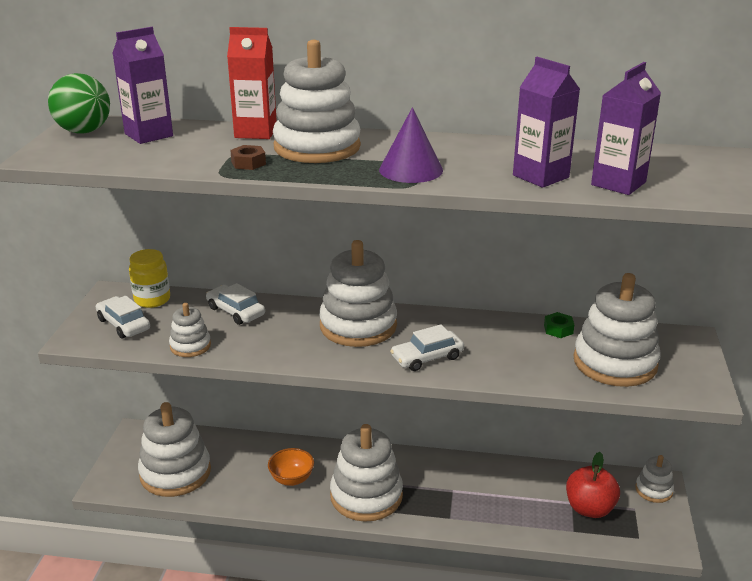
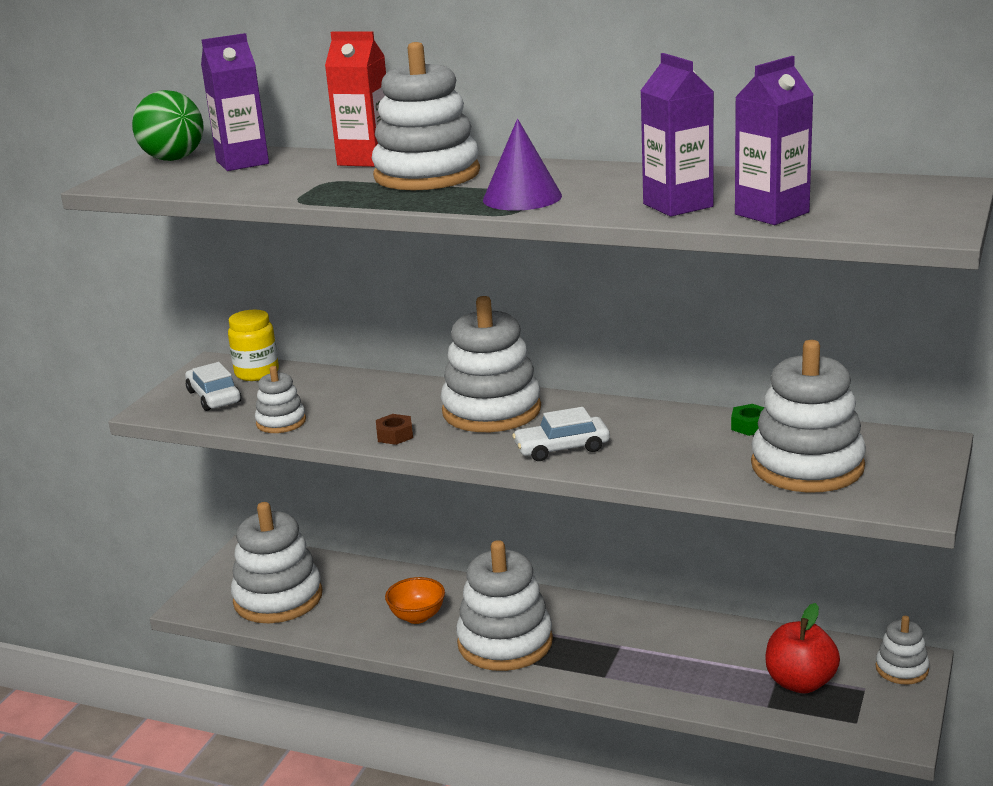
camera: 15 degrees right, 5 degrees down
(236, 311) = (349, 389): white car -> none
(248, 163) = (336, 190): brown nut -> brown nut (395, 435)

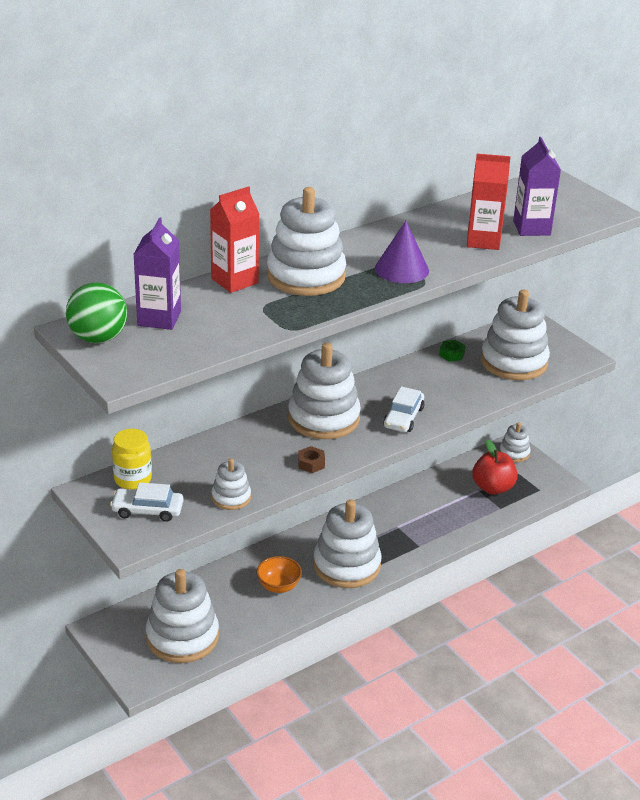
camera: 60 degrees left, 10 degrees up
(678, 205) = (483, 241): purple carton -> red carton

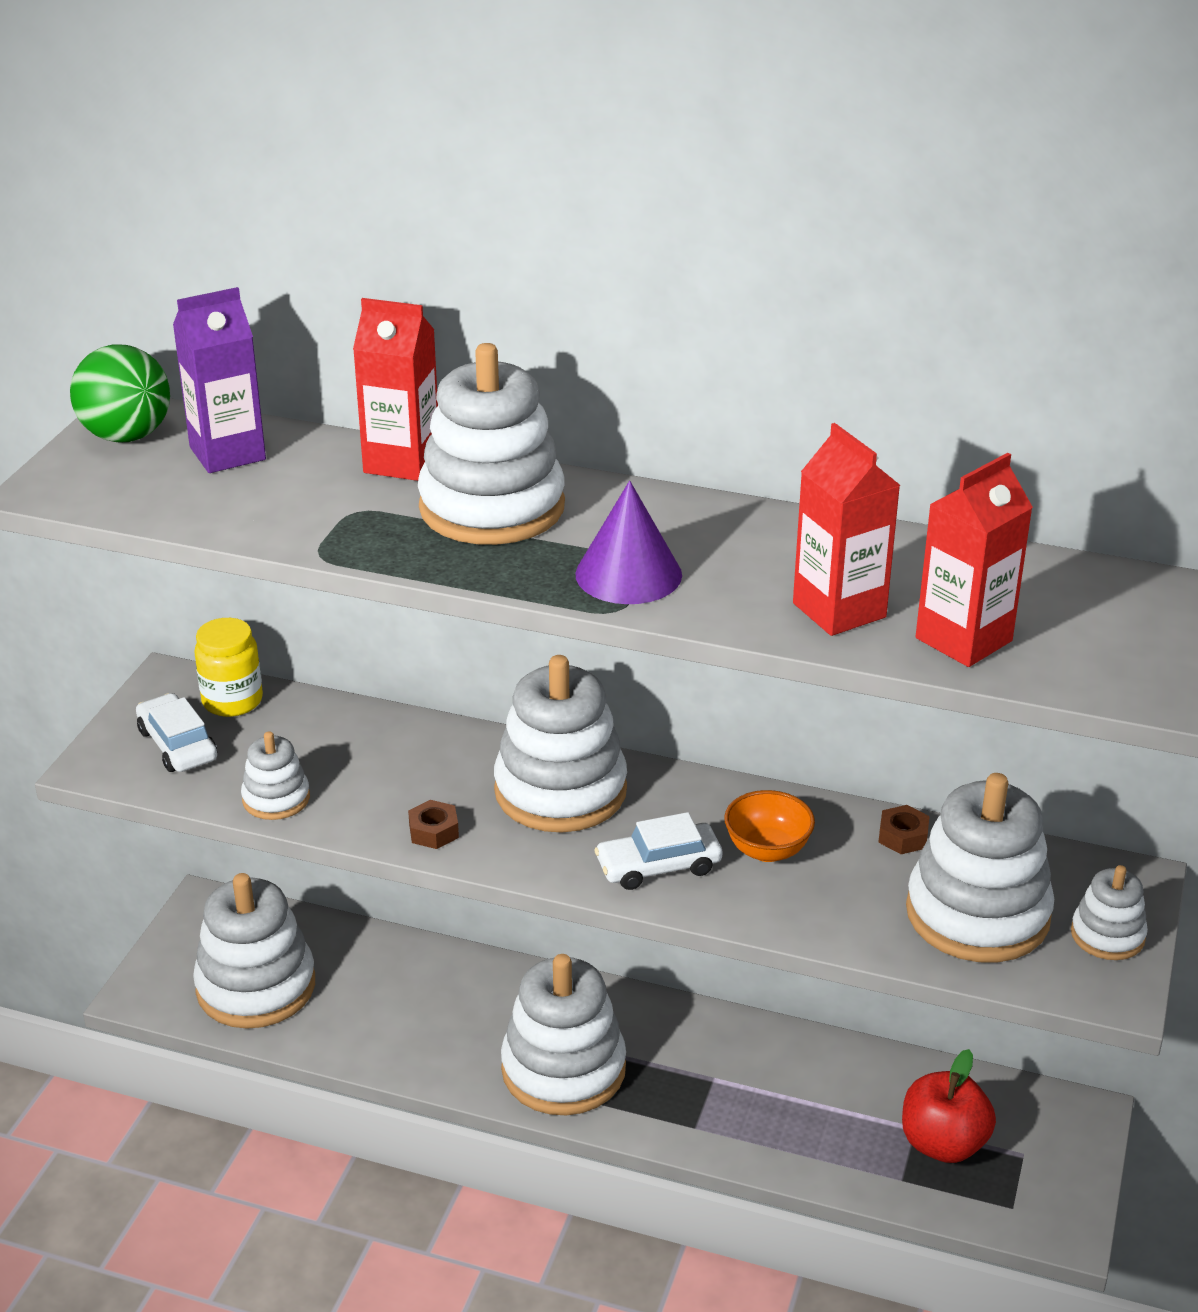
camera: 55 degrees right, 0 degrees up
(278, 586) = (445, 1023): orange bowl -> orange bowl (767, 850)
(451, 354) = (903, 836): green nut -> brown nut
(514, 453) = (1069, 1125): white stacking toy -> white stacking toy (1107, 935)
(531, 228) = (963, 639): purple carton -> red carton

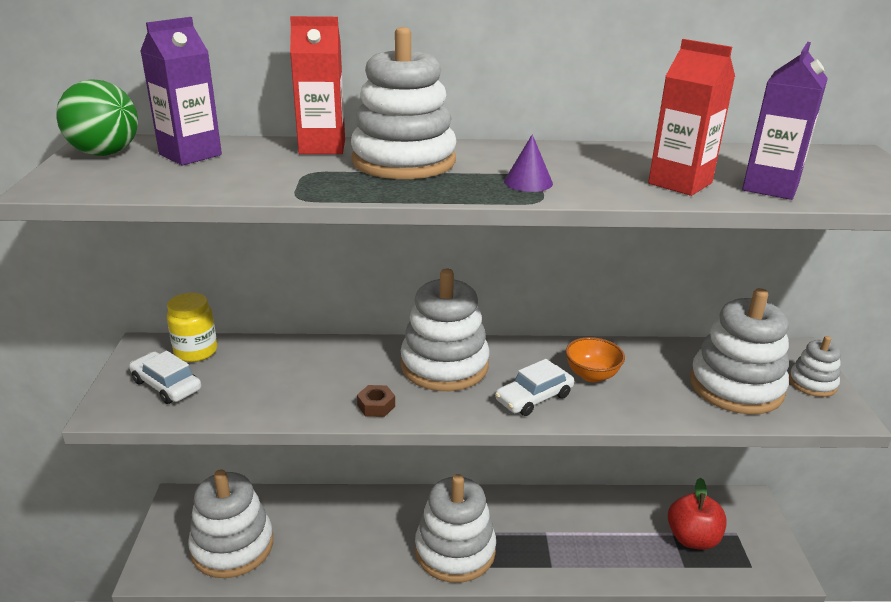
camera: 20 degrees left, 5 degrees down
(276, 799) = (254, 406): white stacking toy -> none
(628, 574) = (528, 182): purple cone -> purple cone, size x0.64
(903, 836) = (661, 353): brown nut -> none
(963, 639) = (770, 187): red carton -> purple carton

